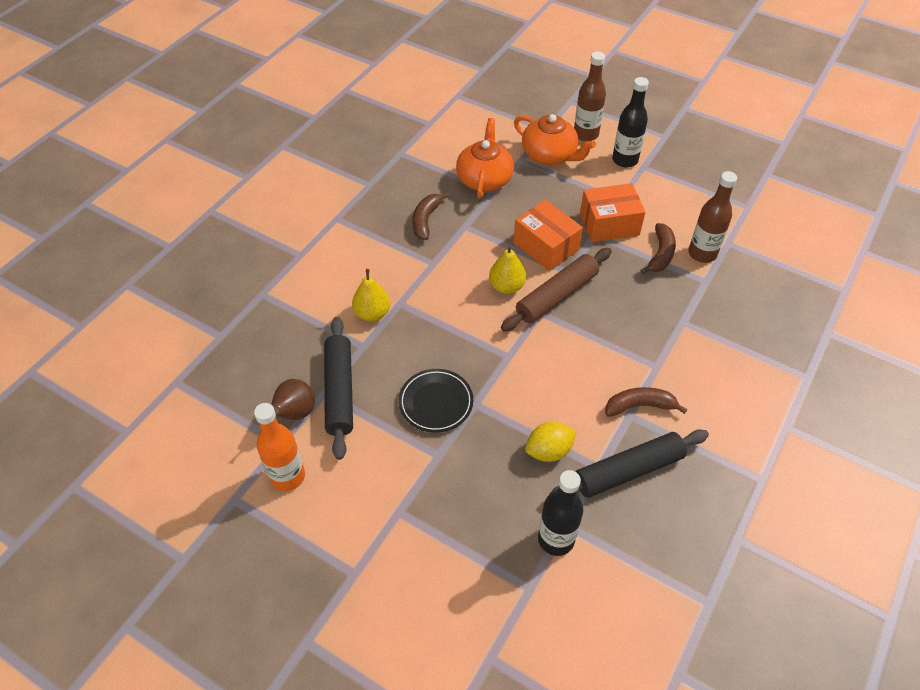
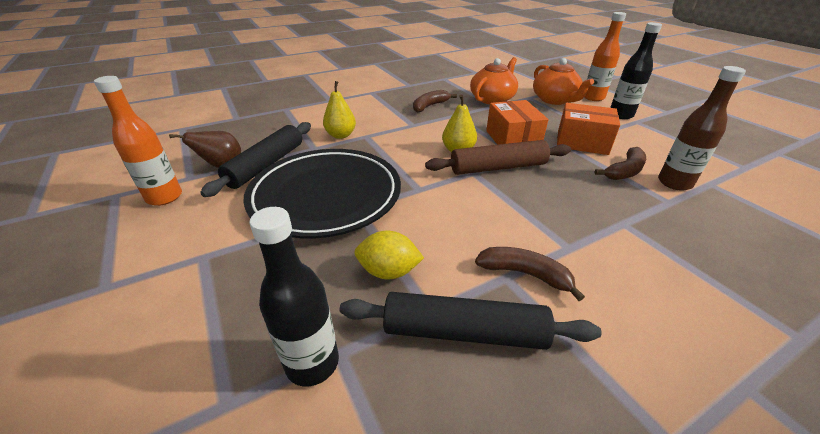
camera: 30 degrees right, 15 degrees down
(436, 402) = (326, 196): black plate -> black plate, size x2.01
(586, 134) = (593, 97): brown bottle -> orange bottle

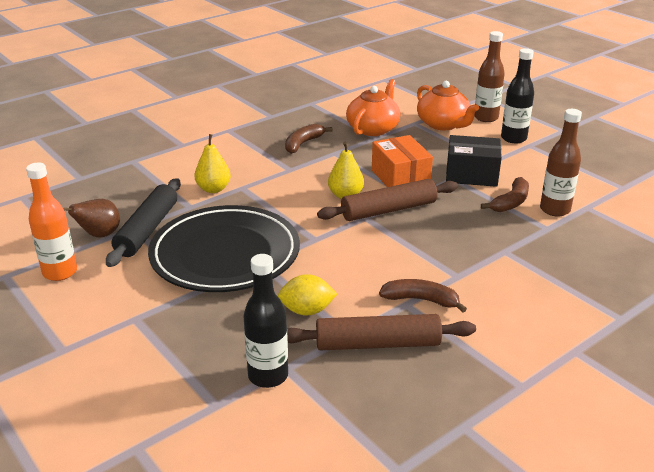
camera: 10 degrees left, 5 degrees down
(464, 331) = (378, 343): black rolling pin -> brown rolling pin
(582, 142) = (471, 174): orange box -> black box
(593, 97) = (486, 118): orange bottle -> brown bottle

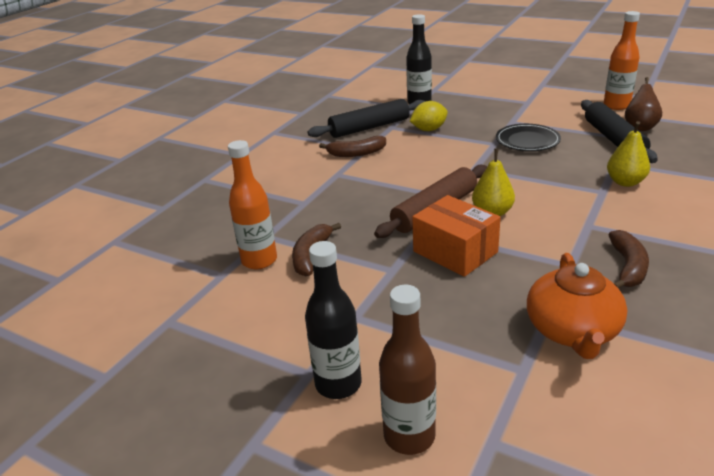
camera: 160 degrees right, 0 degrees up
(225, 255) = (527, 141): black plate -> black plate, size x0.50
(378, 343) = (369, 127): brown rolling pin -> black rolling pin
(443, 124) = (473, 384): orange teapot -> none
(471, 174) = (373, 283): black box -> none
(554, 210) = (259, 260): brown bottle -> orange bottle

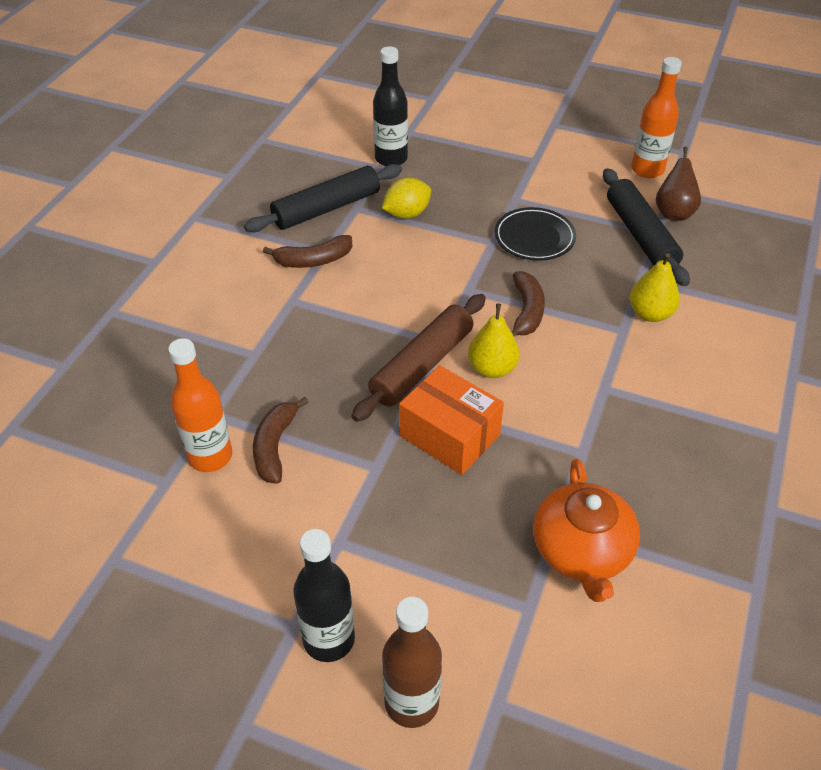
camera: 10 degrees left, 15 degrees up
(627, 267) = (645, 454): brown banana -> brown banana (526, 312)

